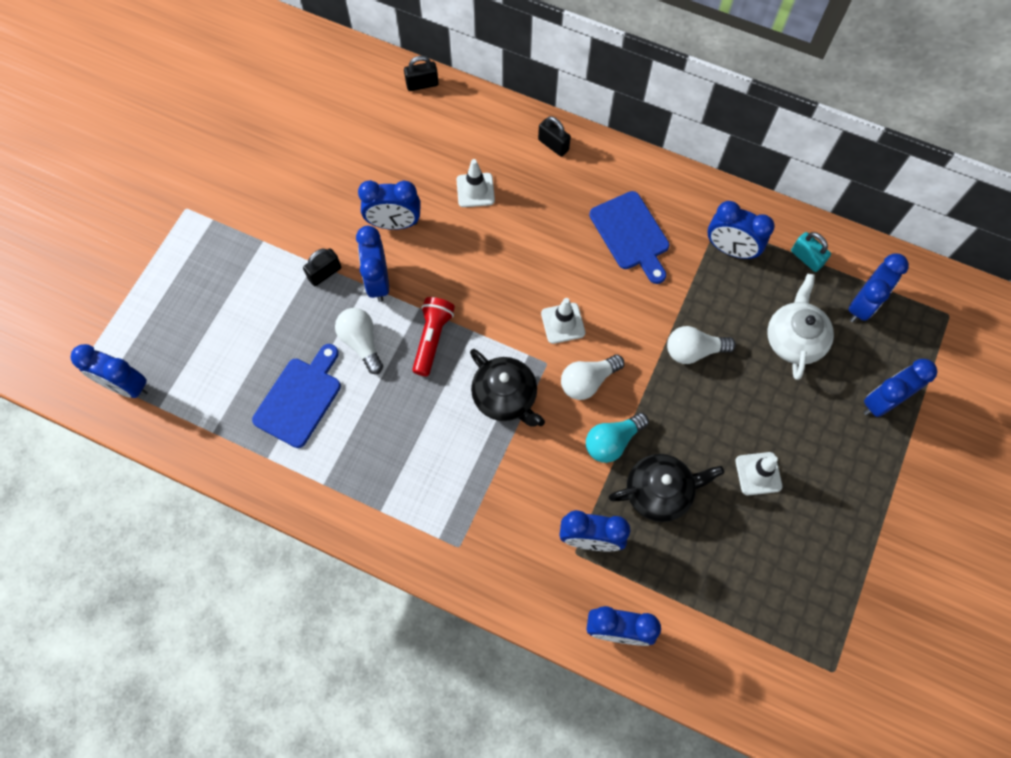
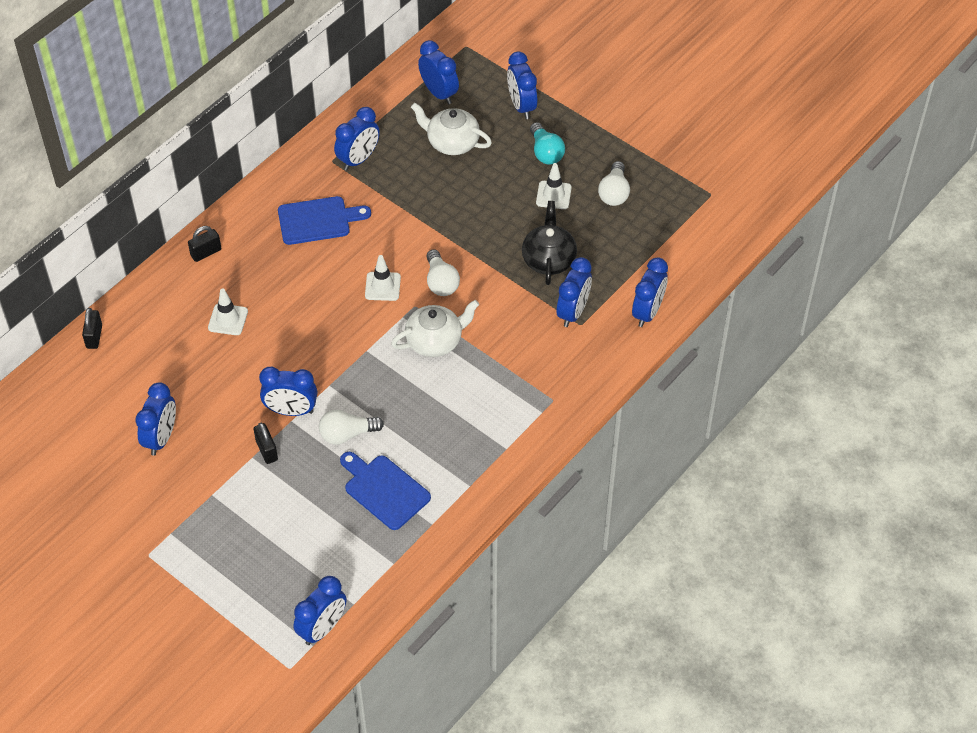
camera: 75 degrees left, 15 degrees down
(394, 223) = (237, 387): blue clock -> blue clock (161, 438)
(432, 339) = (363, 381): red flashlight -> none
(505, 397) = (435, 341): black teapot -> white teapot
(612, 441) = (498, 278): turquoise light bulb -> turquoise light bulb (545, 152)
(693, 351) = (439, 207): white light bulb -> white light bulb (614, 193)
(806, 258) = (385, 114): turquoise padlock -> none

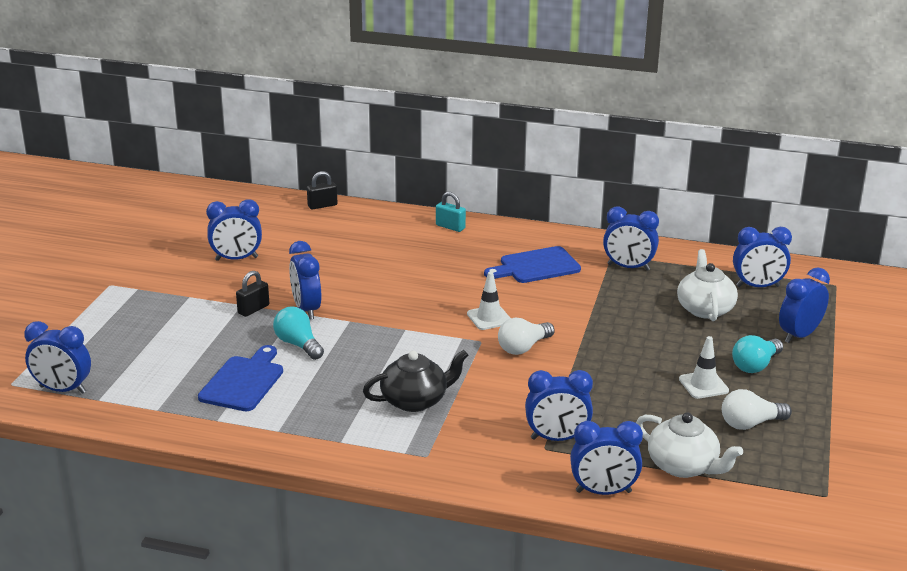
camera: 65 degrees right, 25 degrees down
(206, 253) = (450, 227): black padlock -> turquoise padlock
(228, 319) = (386, 254): white traffic cone -> none
(318, 220) = (536, 266): blue cutting board -> blue cutting board turned 105 degrees clockwise
(347, 434) = (298, 344): white light bulb -> turquoise light bulb
(435, 341) = (447, 363): white teapot -> white teapot (683, 466)
(439, 93) = (757, 286): blue clock -> blue clock turned 60 degrees clockwise
(548, 259) = (614, 404): black teapot -> black teapot (415, 400)

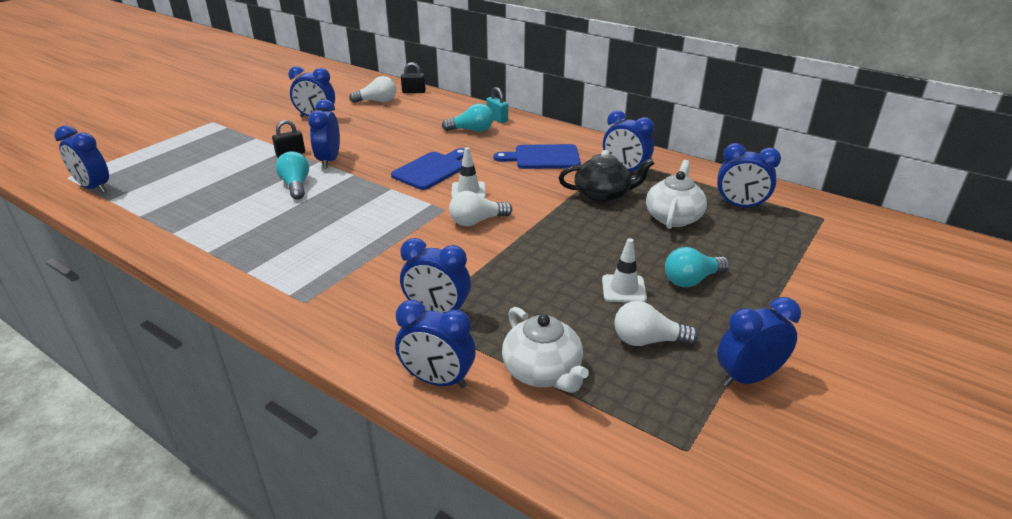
camera: 20 degrees right, 5 degrees up
(243, 381) = (225, 206): blue cutting board -> blue cutting board (431, 170)
(289, 225) = (377, 101): none -> white light bulb
(415, 400) = (343, 249): black teapot -> black teapot (603, 195)
(433, 246) = (471, 130): none -> turquoise light bulb
(799, 335) = (757, 259): blue clock -> blue clock (747, 377)

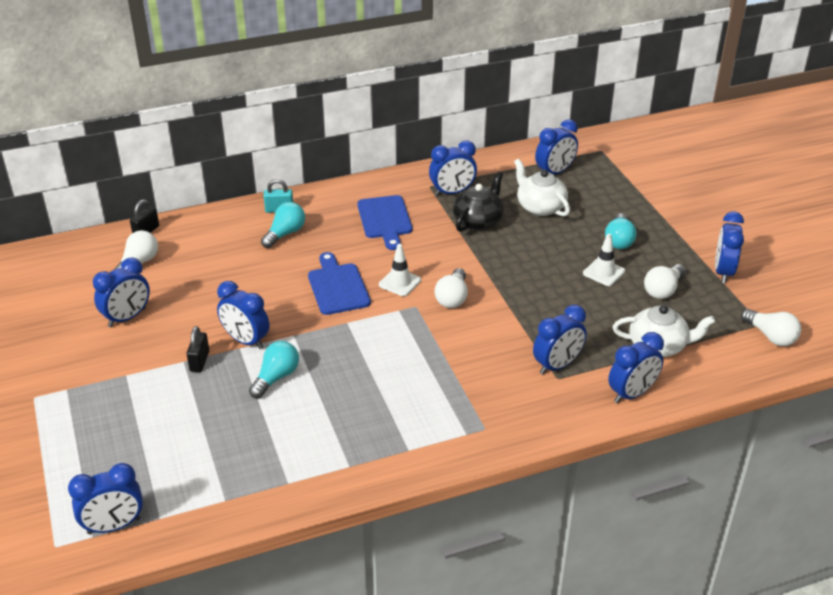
camera: 55 degrees left, 5 degrees up
(296, 185) = (276, 377): turquoise light bulb -> turquoise light bulb turned 105 degrees clockwise
(543, 157) = (385, 220): blue cutting board -> blue cutting board turned 45 degrees counterclockwise
(673, 470) = (771, 336): none -> white light bulb

